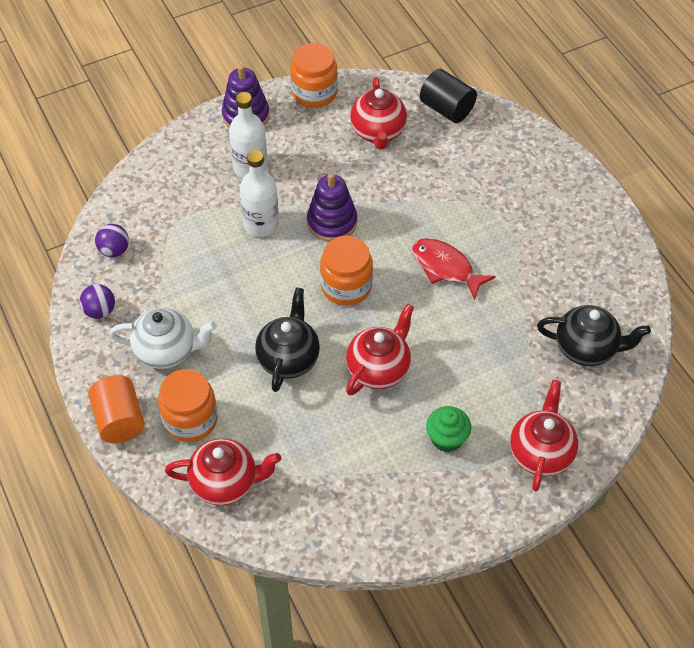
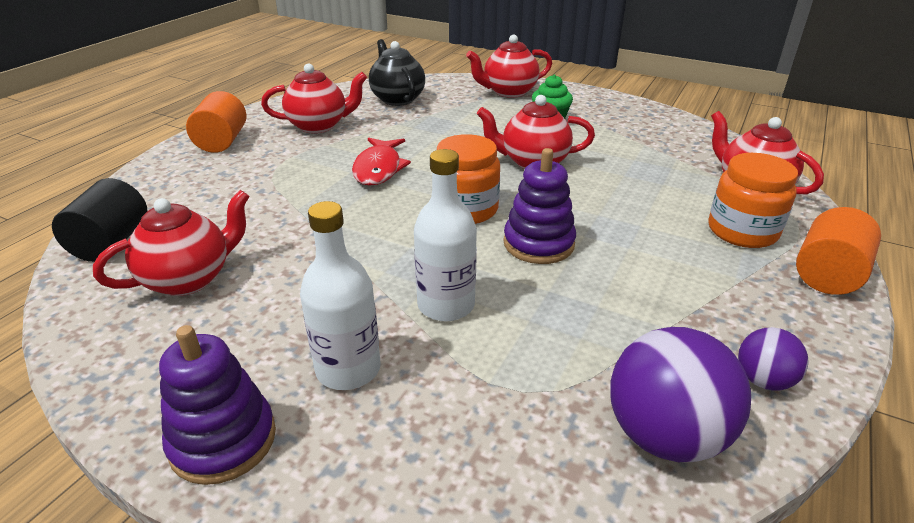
camera: 125 degrees left, 20 degrees down
(114, 250) = (665, 435): purple ball -> purple ball, size x1.87
(167, 351) = (710, 286): white teapot -> none
(288, 359) = (593, 207): black teapot -> none
(314, 93) = (117, 379): orange jar -> none
(332, 222) = (386, 252): purple stacking toy -> purple stacking toy (538, 244)
(560, 264) = (319, 126): none -> red teapot
(570, 194) = (222, 142): none -> orange cylinder

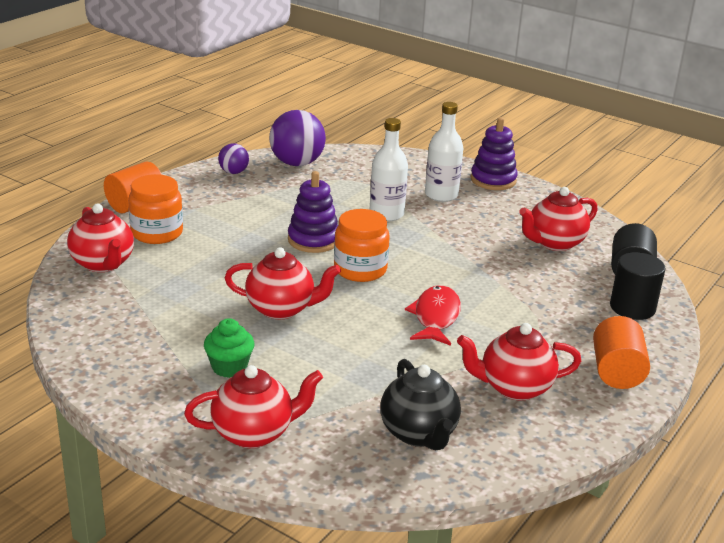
camera: 175 degrees left, 5 degrees down
(154, 197) = (632, 307): none -> black cylinder

